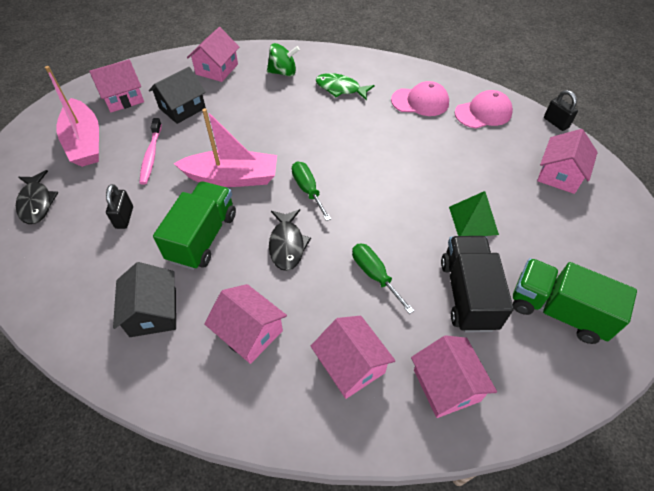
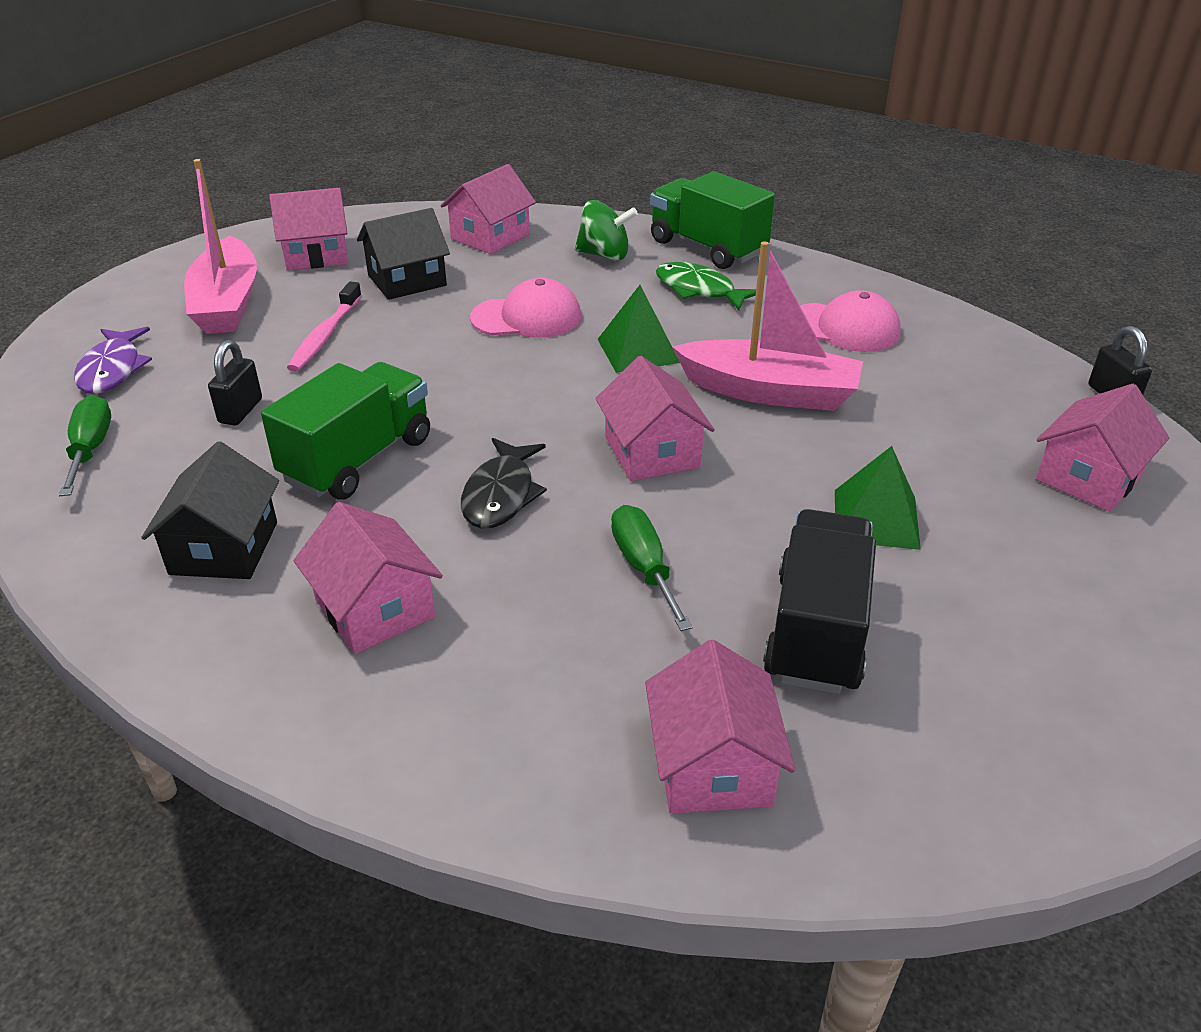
camera: 15 degrees right, 15 degrees down
(36, 203) = (112, 370): black fish -> purple fish
(232, 177) = (447, 385): pink boat -> pink boat (769, 392)
(308, 190) = (574, 423): green screwdriver -> green screwdriver (90, 449)
(323, 135) = (638, 350): none -> green pyramid
(351, 365) = (538, 694): pink house -> pink house (652, 452)
(483, 113) = (964, 361): pink cap -> pink cap (527, 317)
(557, 311) = (998, 693): green truck -> green truck (707, 248)

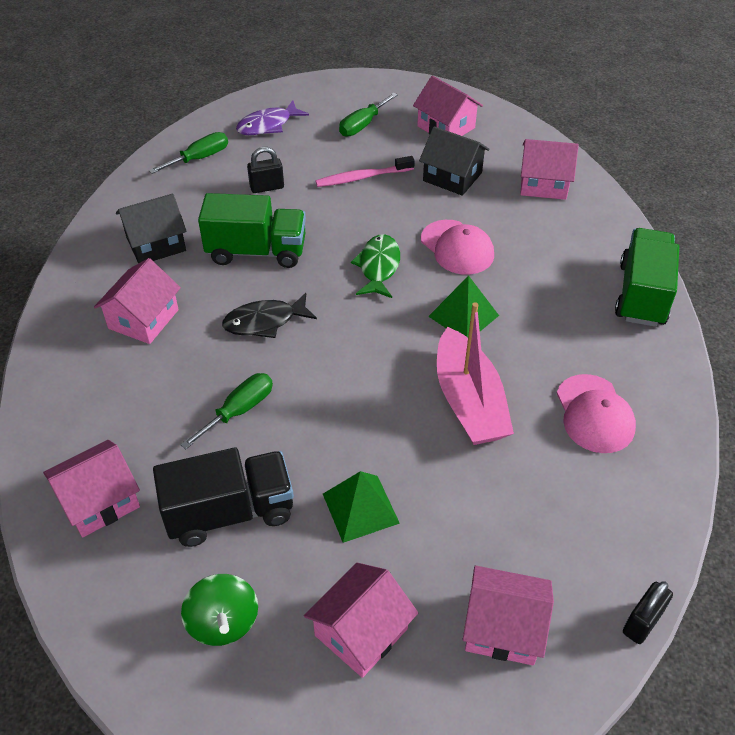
camera: 60 degrees right, 10 degrees up
(227, 303) = (362, 125): pink boat -> green screwdriver
(604, 255) = (574, 247): green spinning top -> green spinning top (223, 622)
(652, 452) = (353, 369): pink house -> pink house (361, 632)
(699, 290) = (573, 314): green fish -> green fish (378, 267)

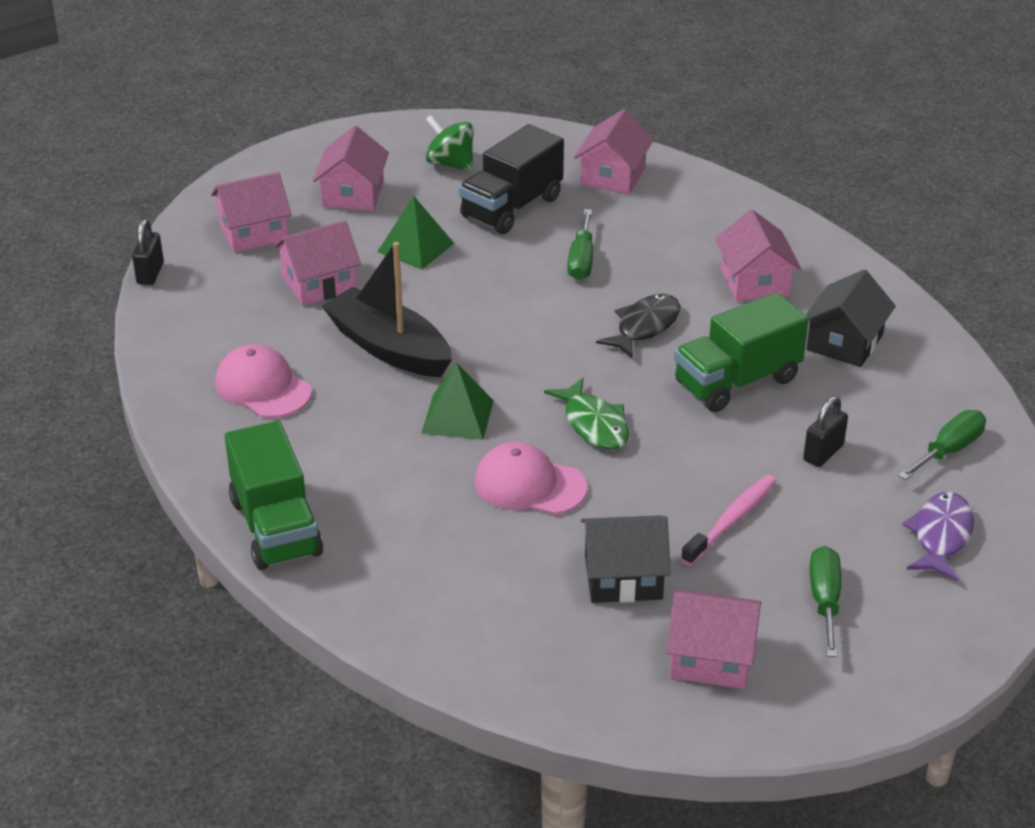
camera: 145 degrees right, 10 degrees down
(199, 158) = (949, 450): green screwdriver -> green screwdriver turned 150 degrees counterclockwise
(469, 401) = (389, 348): pink boat -> black boat
(543, 184) = (495, 626): pink house -> pink house (319, 283)

